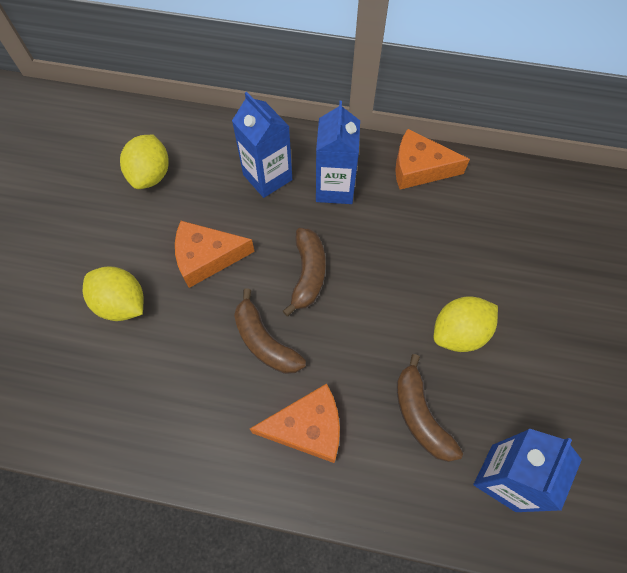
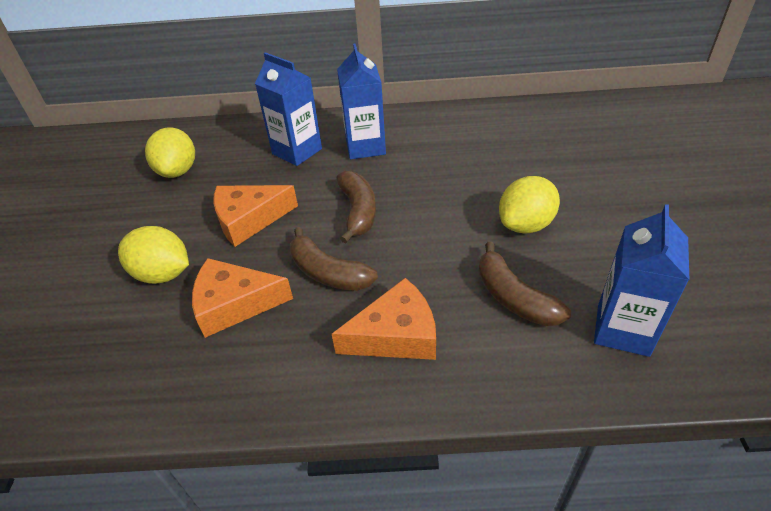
camera: 10 degrees left, 20 degrees down
(419, 168) = (441, 120): orange cheese -> orange cheese (234, 304)

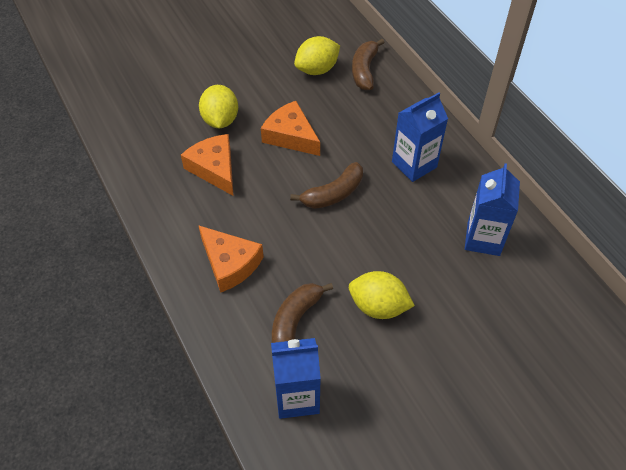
camera: 60 degrees right, 10 degrees up
(297, 151) = (381, 124): blue carton -> blue carton (483, 239)
(328, 273) = (264, 204): brown banana -> brown banana (364, 70)

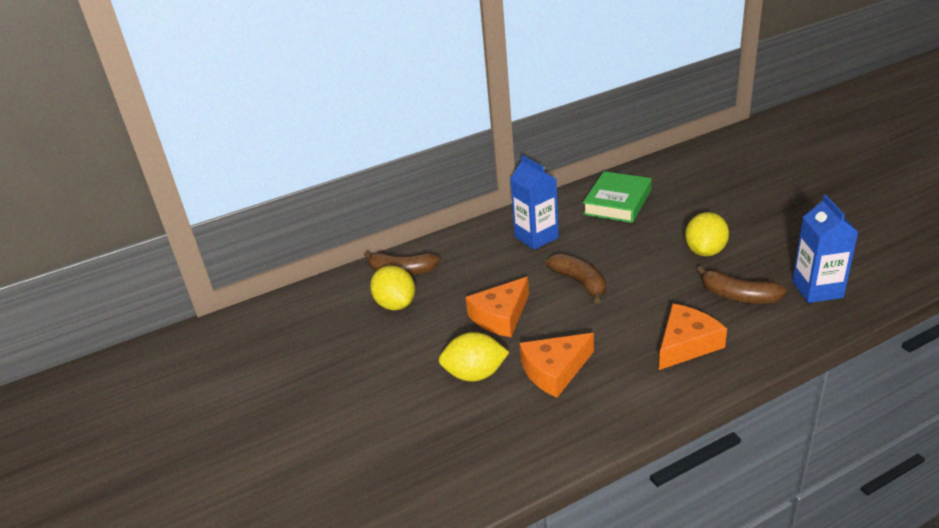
camera: 85 degrees left, 20 degrees down
(483, 239) = (617, 202): blue carton -> green book

